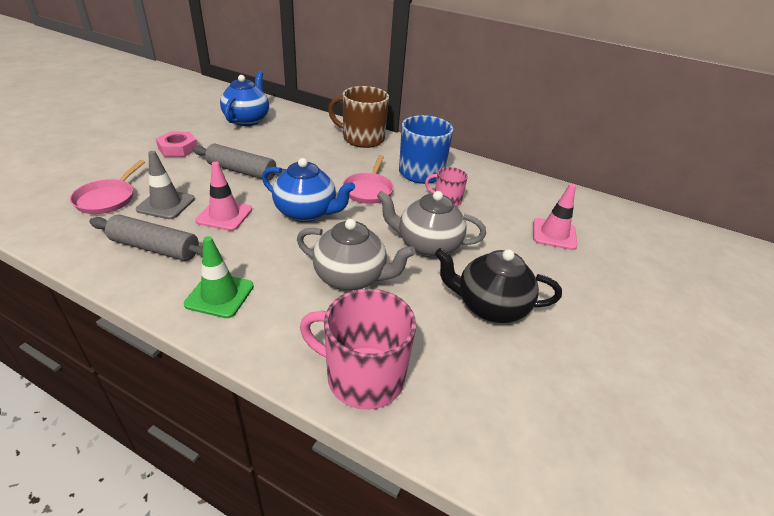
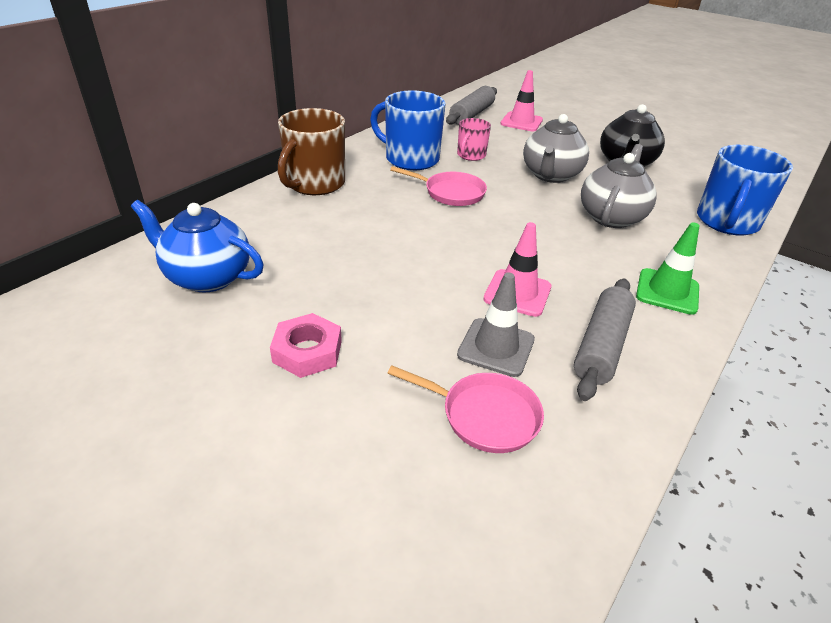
camera: 80 degrees left, 0 degrees up
(242, 171) = (399, 280): grey rolling pin -> grey rolling pin (471, 114)
(306, 212) = (503, 234): blue teapot -> none
(363, 376) = (727, 222): pink mug -> blue mug

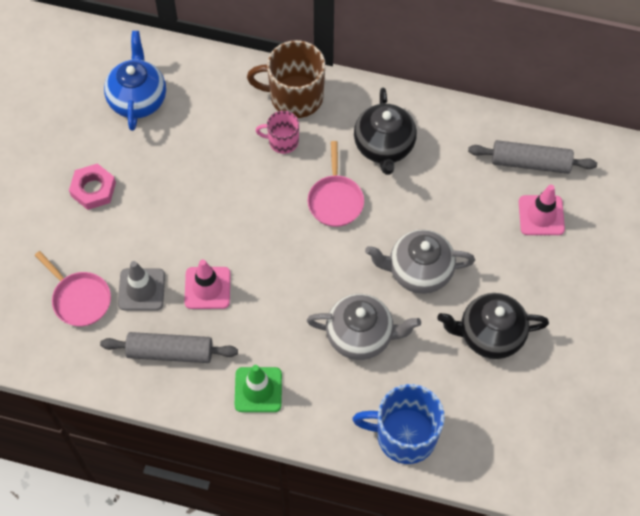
camera: 70 degrees right, 25 degrees up
(410, 159) = (384, 146): blue mug -> black teapot
(471, 155) = (422, 193): pink mug -> pink mug (282, 141)
(484, 415) = (79, 299): pink pan -> pink pan turned 45 degrees counterclockwise

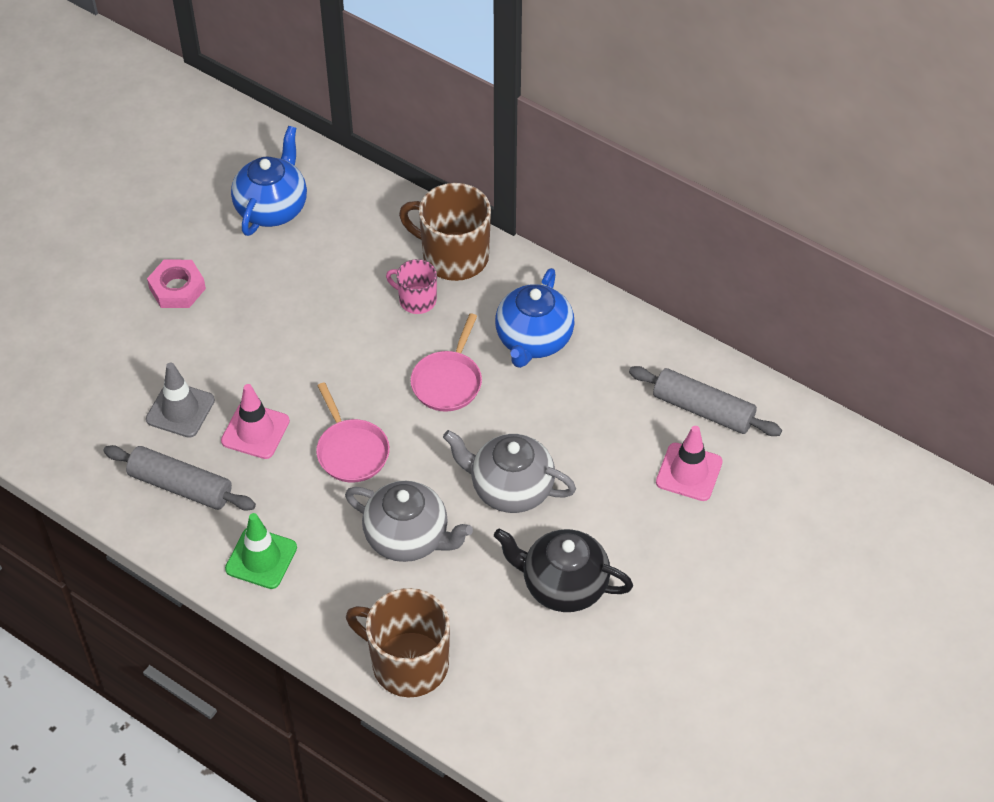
camera: 20 degrees right, 10 degrees down
(79, 299) = (107, 398): pink pan -> pink pan (351, 451)
(384, 146) = (533, 340): black teapot -> blue teapot
(404, 435) = (407, 663): blue mug -> brown mug

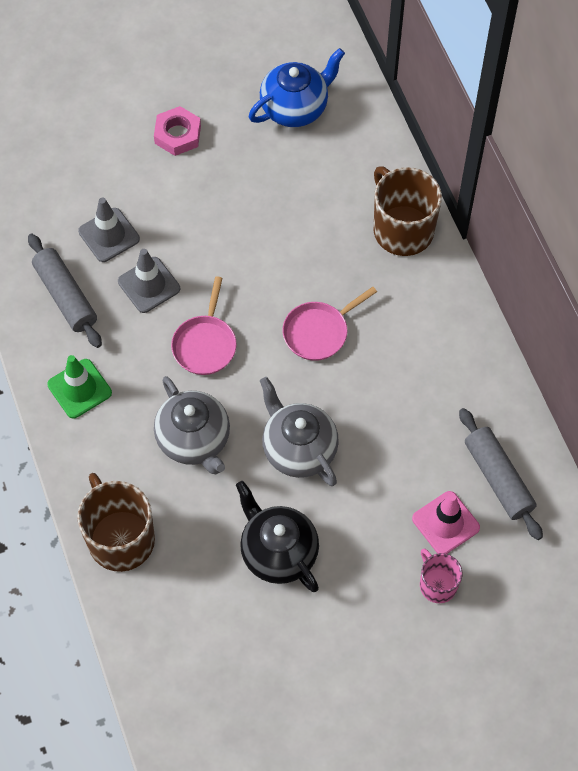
camera: 35 degrees right, 10 degrees up
(255, 431) = (149, 285): pink traffic cone -> grey traffic cone
(416, 300) = (346, 249): pink mug -> pink mug (437, 584)
(533, 340) = (410, 337): blue teapot -> none

